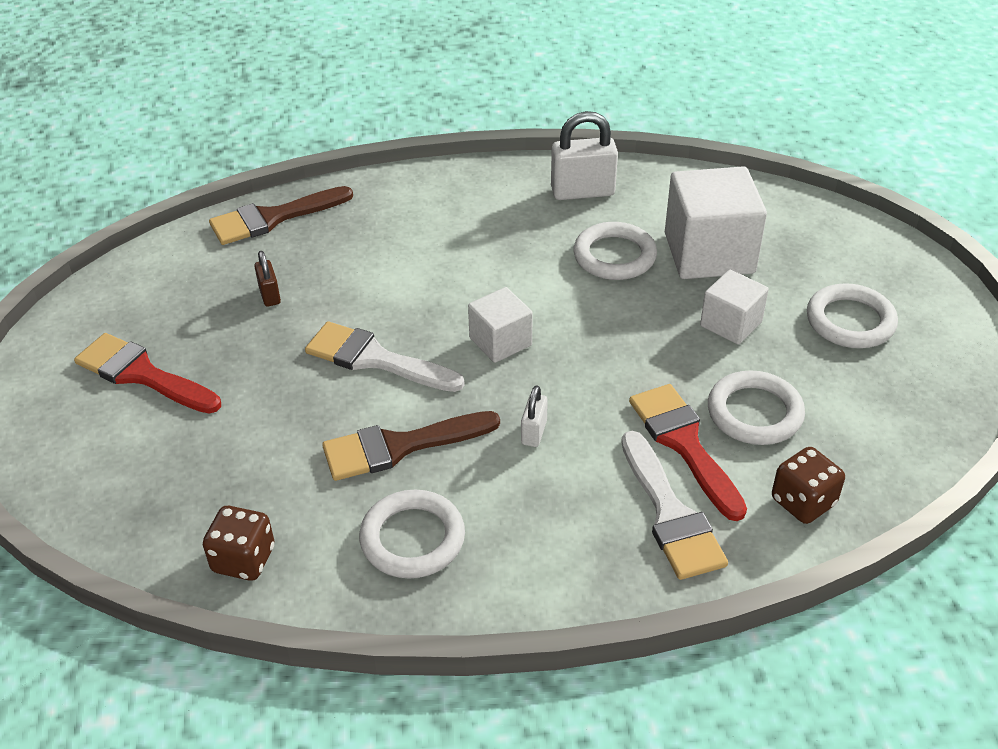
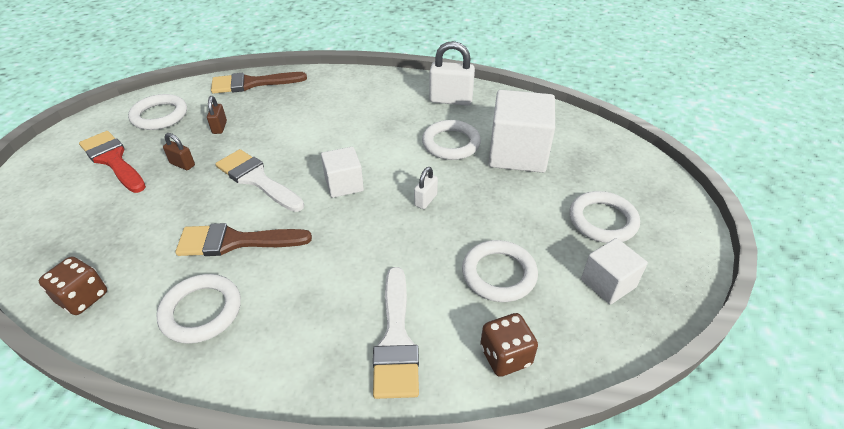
camera: 15 degrees right, 0 degrees up
(163, 295) = (159, 115): none -> white ring
(252, 360) = (182, 164): none -> brown padlock
(534, 432) = (330, 252): white padlock -> white padlock (425, 200)
(684, 444) = (434, 286): red brush -> none
(731, 324) = (511, 204): white cube -> white cube (608, 283)

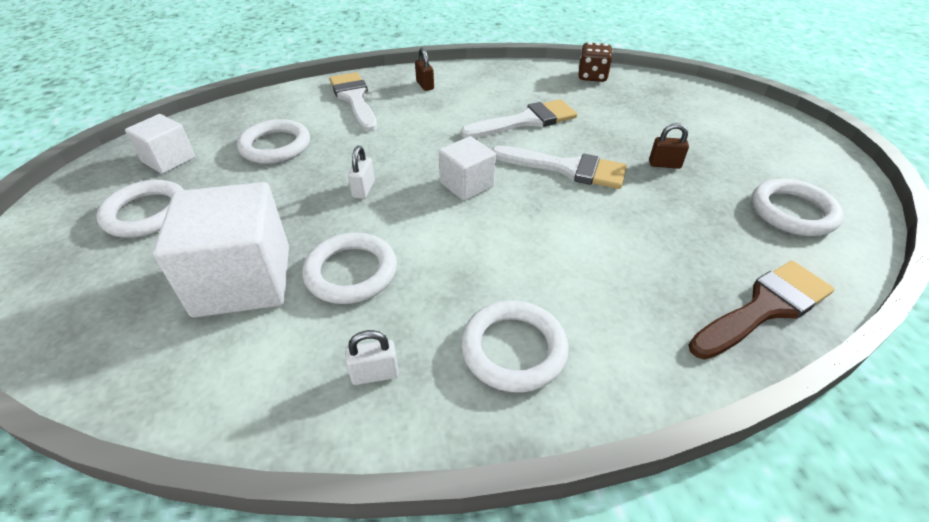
camera: 160 degrees right, 0 degrees up
(113, 160) = (741, 152): red brush -> none
(201, 311) = (503, 86): white ring -> white ring (513, 349)
(219, 127) = (692, 215): brown padlock -> brown padlock (425, 85)
(235, 241) = (526, 121): brown brush -> white brush
(450, 100) = (375, 374): white padlock -> white padlock, size x0.53
(505, 356) = (271, 106): brown dice -> none

